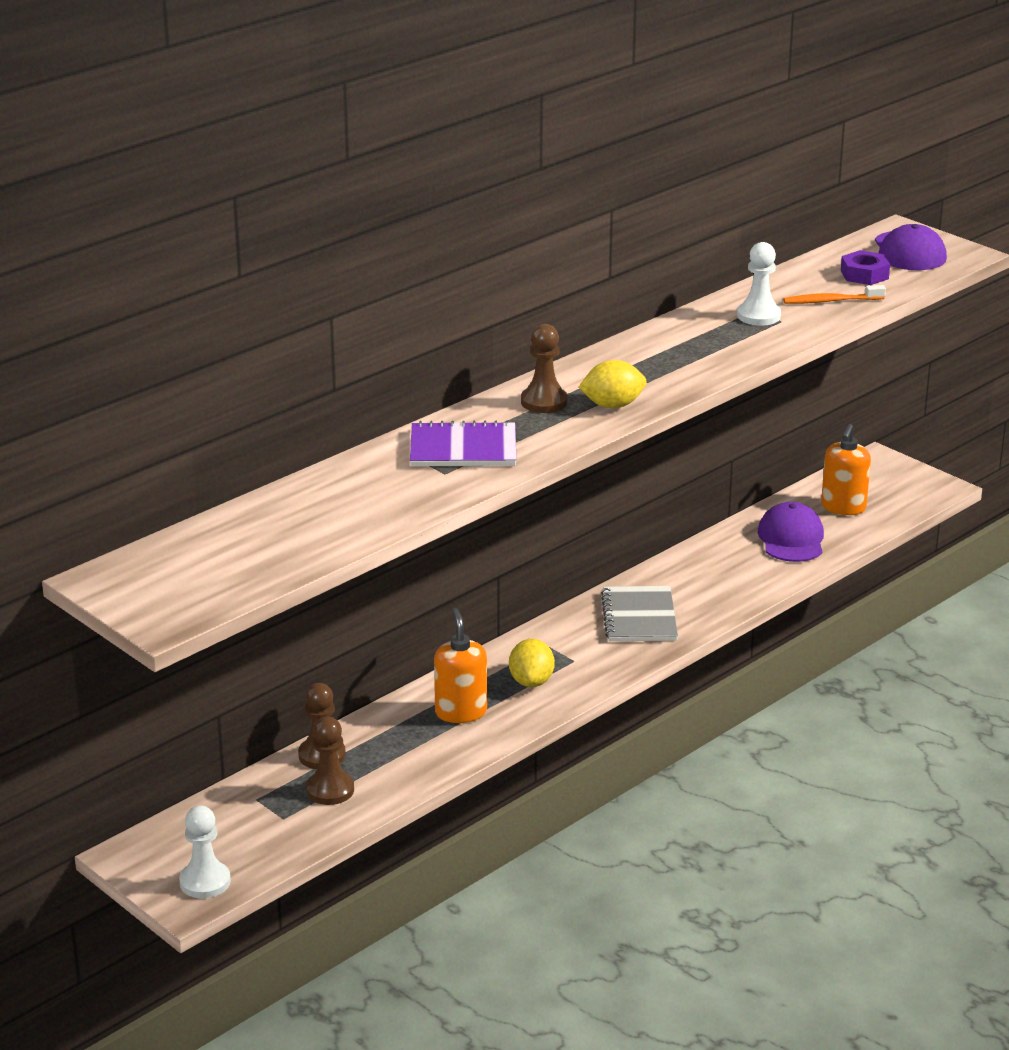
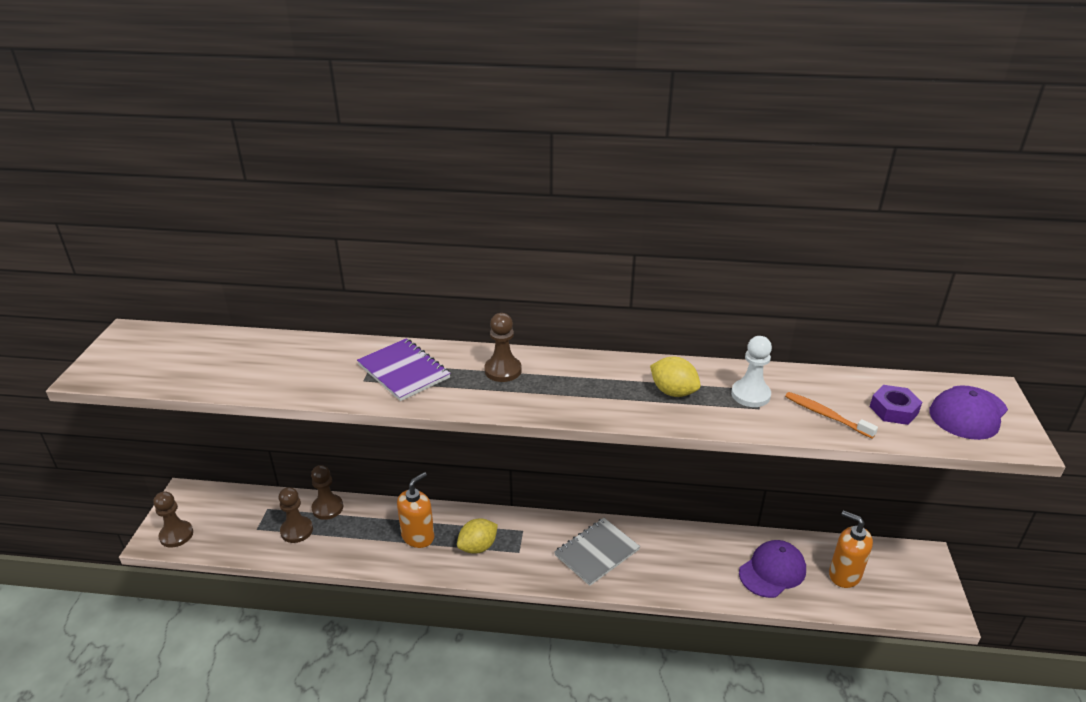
camera: 50 degrees right, 5 degrees up
(205, 882) = (176, 535): white pawn -> brown pawn
(612, 405) = (532, 398): yellow lemon -> yellow lemon (673, 392)
(843, 507) = (844, 574): orange soap dispenser -> orange soap dispenser turned 60 degrees clockwise

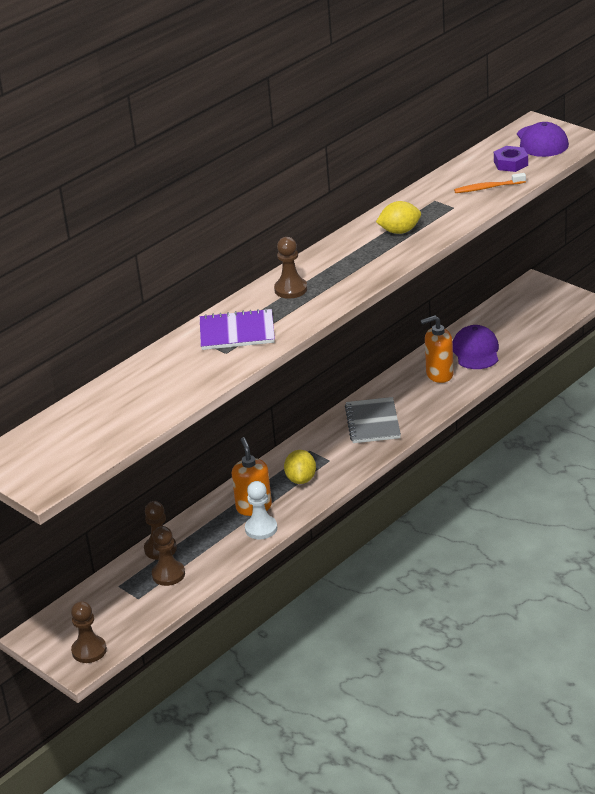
camera: 50 degrees left, 0 degrees up
(750, 395) = (437, 205): white pawn -> white pawn (261, 528)
(844, 574) = (511, 323): orange soap dispenser -> orange soap dispenser (439, 374)

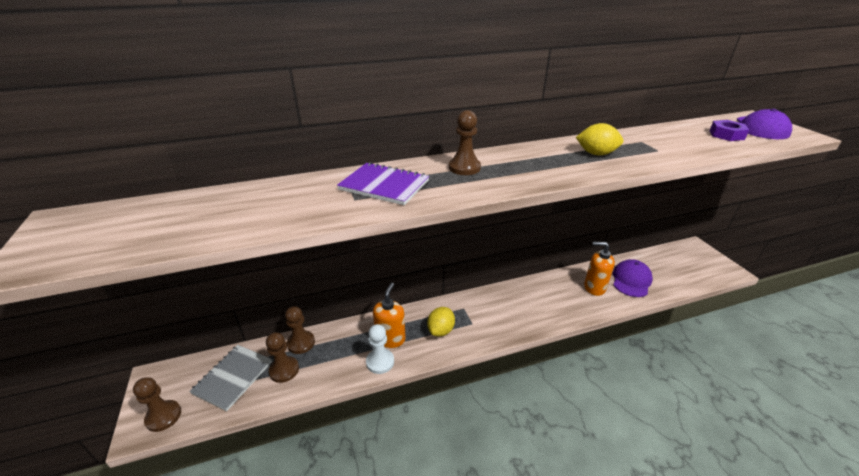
camera: 25 degrees right, 0 degrees up
(372, 422) = (523, 305): grey notebook -> grey notebook (233, 377)
(488, 188) = (698, 145): orange toothbrush -> none

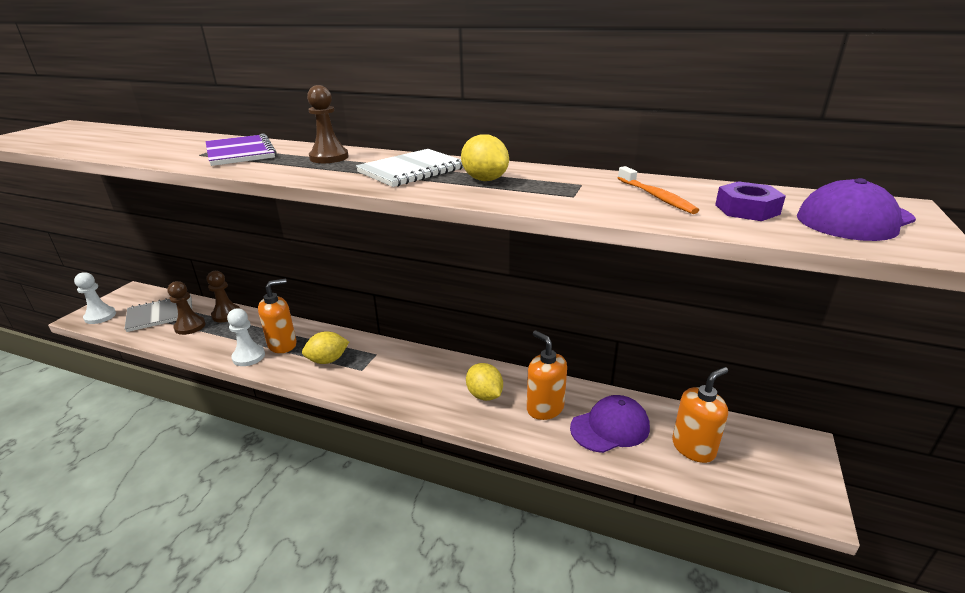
camera: 40 degrees right, 5 degrees down
(163, 416) = (100, 316): brown pawn -> white pawn
(543, 160) = (412, 170): none -> white notebook
(559, 297) = (484, 395): none -> yellow lemon
(670, 270) = (693, 448): none -> orange soap dispenser
(685, 139) = (656, 197): none -> orange toothbrush

